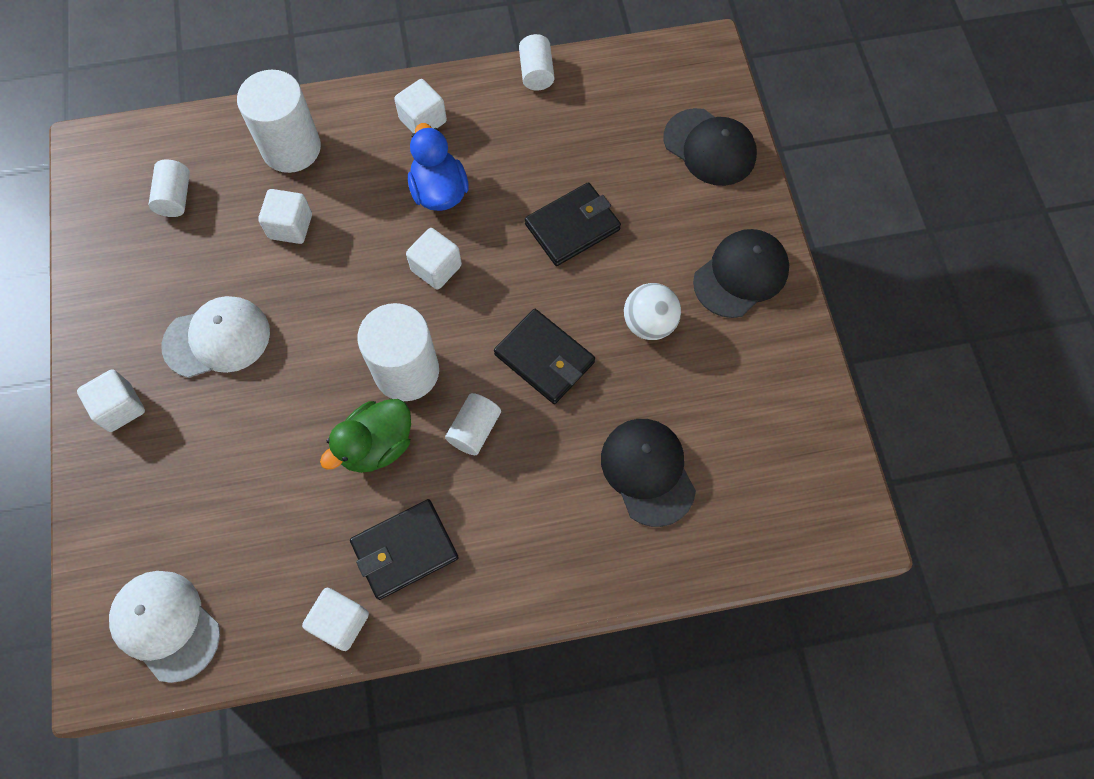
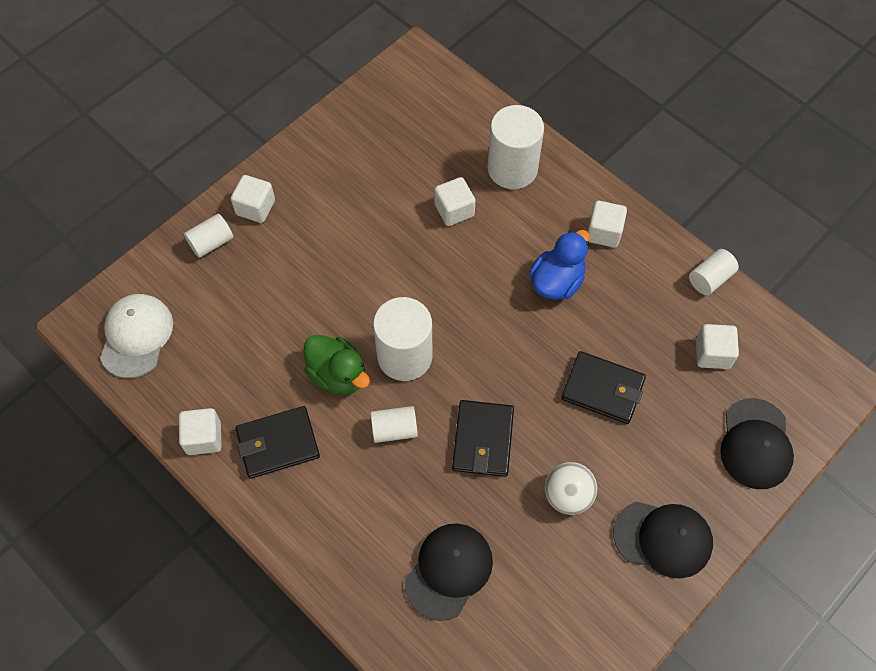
camera: 55 degrees right, 5 degrees down
(175, 197) = (420, 130): white cylinder -> white cylinder (211, 242)
(217, 339) = (341, 227): white cap -> none
(376, 445) = (338, 375): green duck -> green duck turned 150 degrees counterclockwise
(405, 550) = (278, 444): black wallet -> black wallet turned 45 degrees counterclockwise
(436, 268) = (496, 321): white cube -> white cube (712, 354)

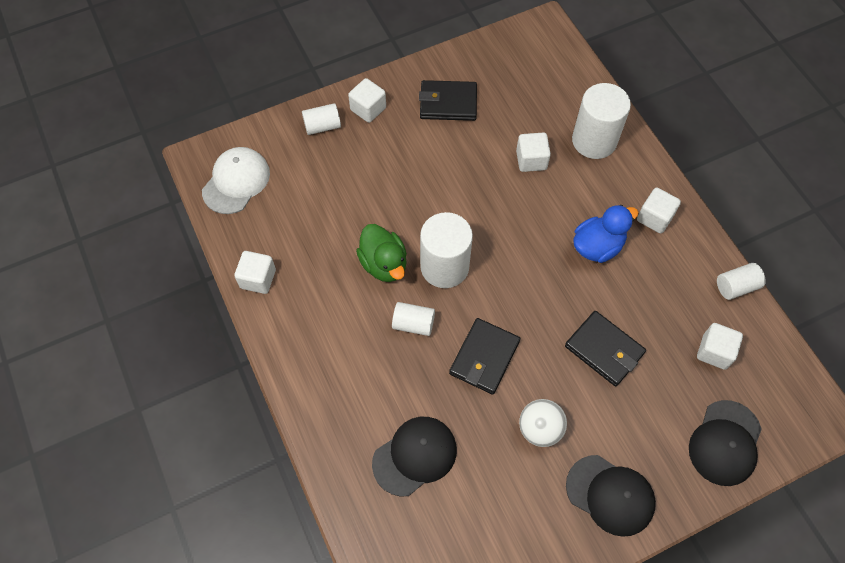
camera: 20 degrees right, 0 degrees up
(278, 444) = (314, 303): black wallet -> black wallet (448, 103)

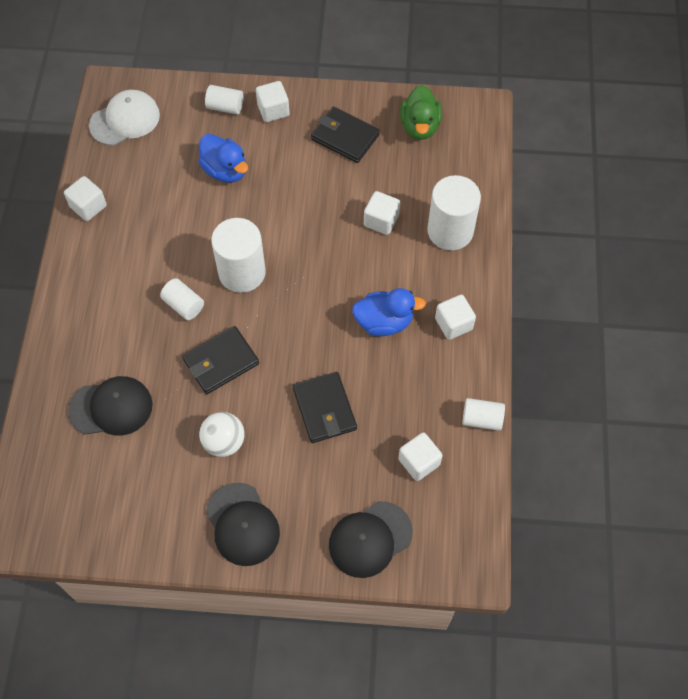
camera: 30 degrees right, 0 degrees up
(363, 183) = (225, 170): none -> blue duck
(384, 264) = (194, 245): green duck -> green duck (420, 126)

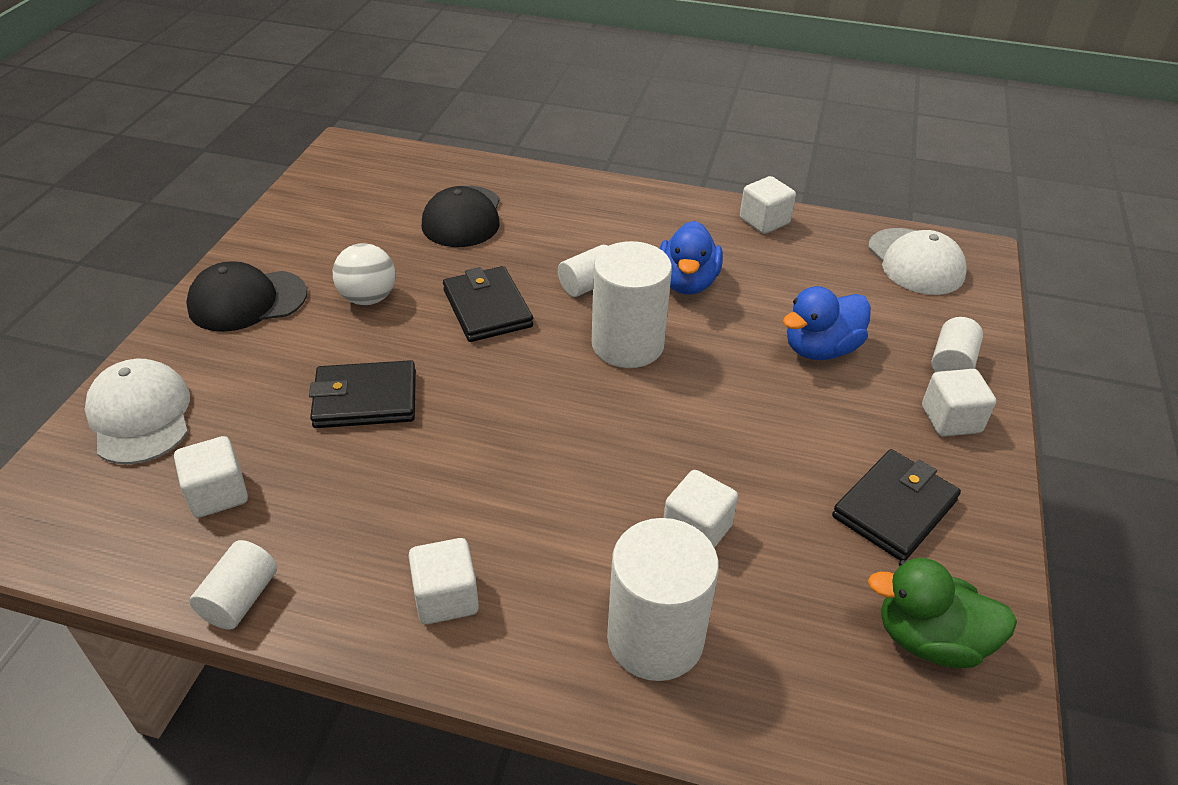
camera: 100 degrees right, 20 degrees down
(370, 539) = (140, 416): black cap -> white cap
(384, 322) = (486, 495): blue duck -> blue duck (687, 283)

